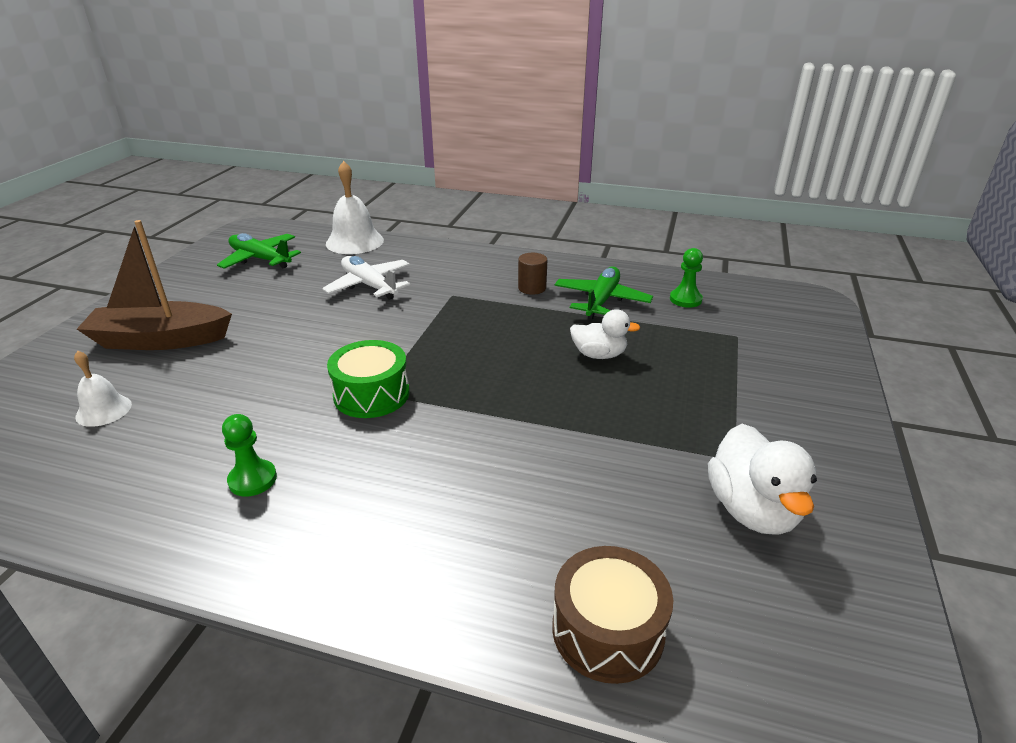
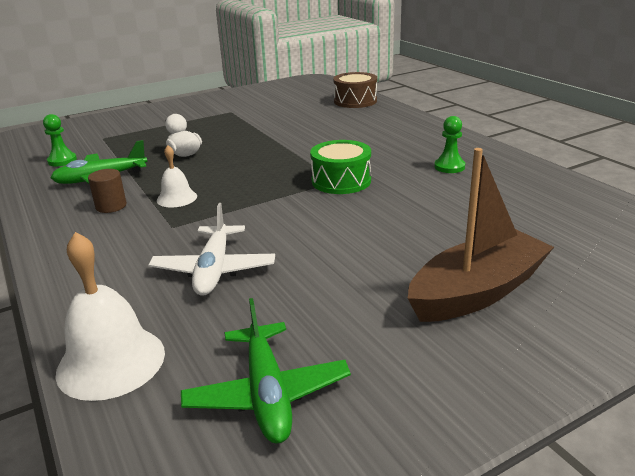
camera: 135 degrees left, 5 degrees down
(103, 410) = (543, 237): white bell -> white bell (177, 198)
(161, 340) = (477, 292): brown boat -> brown boat turned 75 degrees counterclockwise
(752, 510) = (258, 103): white duck -> none

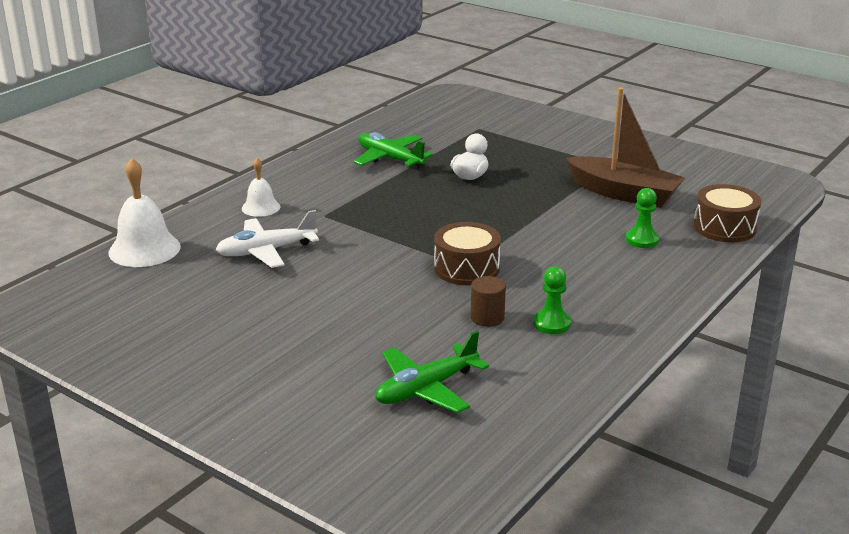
camera: 65 degrees right, 0 degrees up
(62, 161) = (414, 130): green pawn -> green pawn (642, 240)
(111, 206) = (343, 180): brown cylinder -> brown cylinder (487, 318)
(177, 198) = (375, 201): white bell -> white bell (261, 207)
(267, 393) = (132, 308): green plane -> green plane (426, 389)
(341, 181) = (466, 268): green drum -> brown drum
(477, 292) = (288, 371): brown boat -> brown boat (624, 193)

